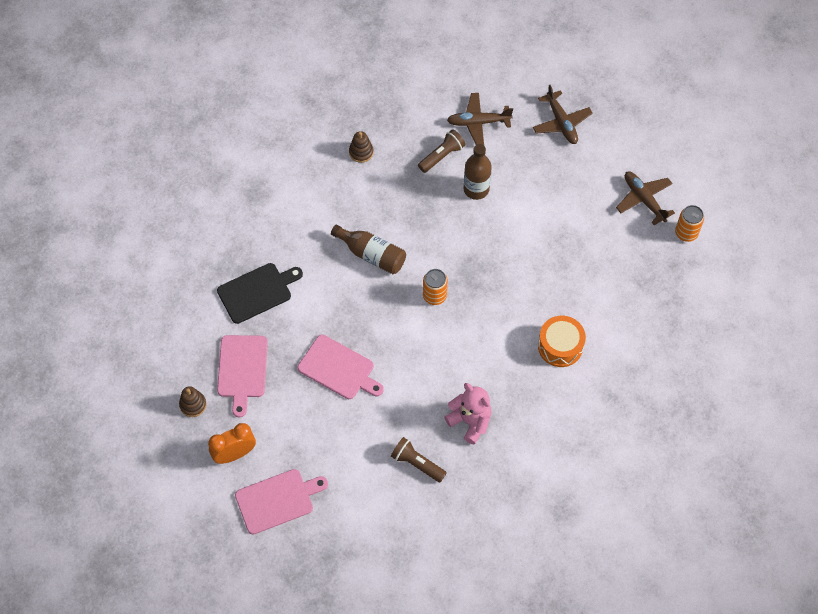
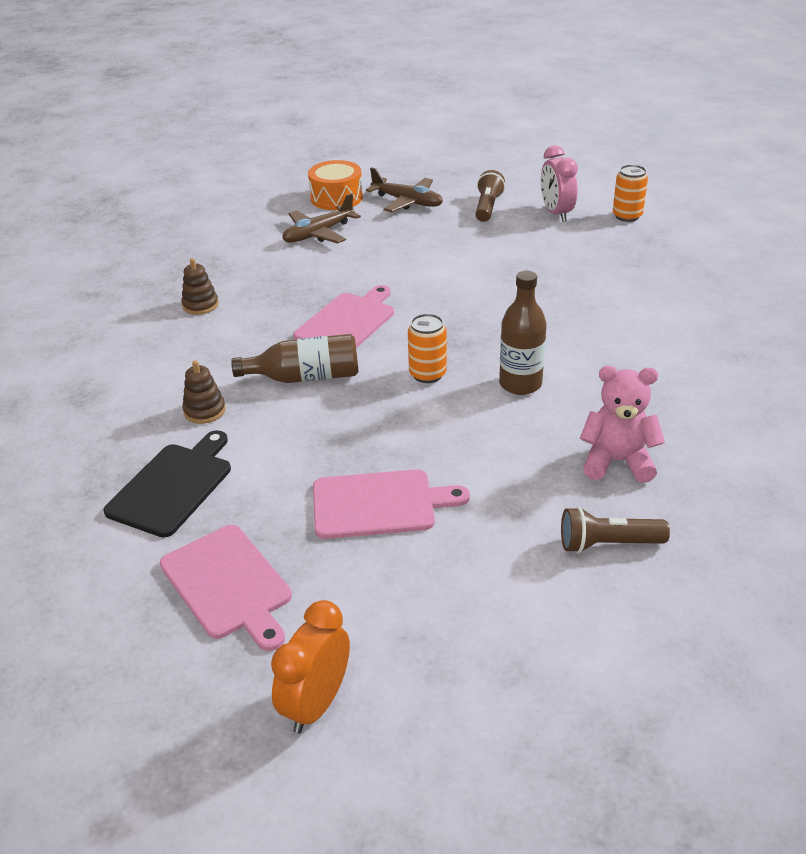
camera: 35 degrees left, 25 degrees down
(193, 405) = (178, 678): brown stacking toy -> brown stacking toy (204, 411)
(277, 500) = (454, 724): pink cutting board -> pink cutting board (347, 322)
(442, 156) = (304, 270): brown flashlight -> brown flashlight (487, 207)
(476, 189) = (373, 276): brown bottle -> brown bottle (520, 384)
(560, 346) = (626, 344): orange drum -> orange drum (336, 198)
(644, 199) = (556, 213): brown plane -> pink clock

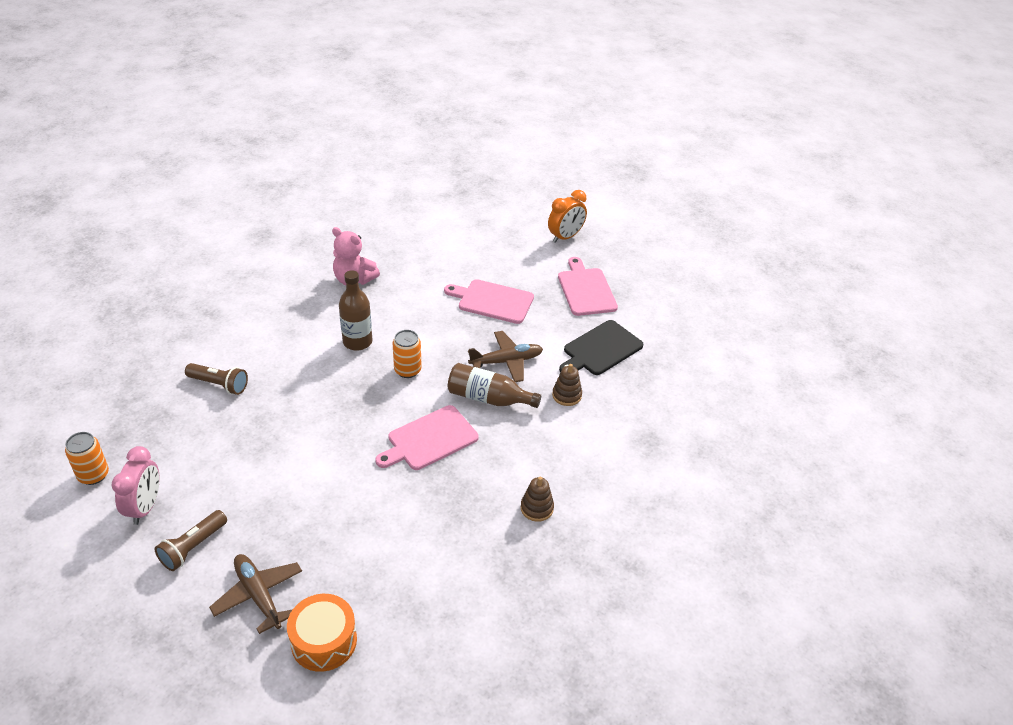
camera: 160 degrees left, 5 degrees up
(318, 234) = (383, 575): brown plane -> brown plane (506, 361)
(608, 544) = (400, 248): brown flashlight -> brown flashlight (219, 385)

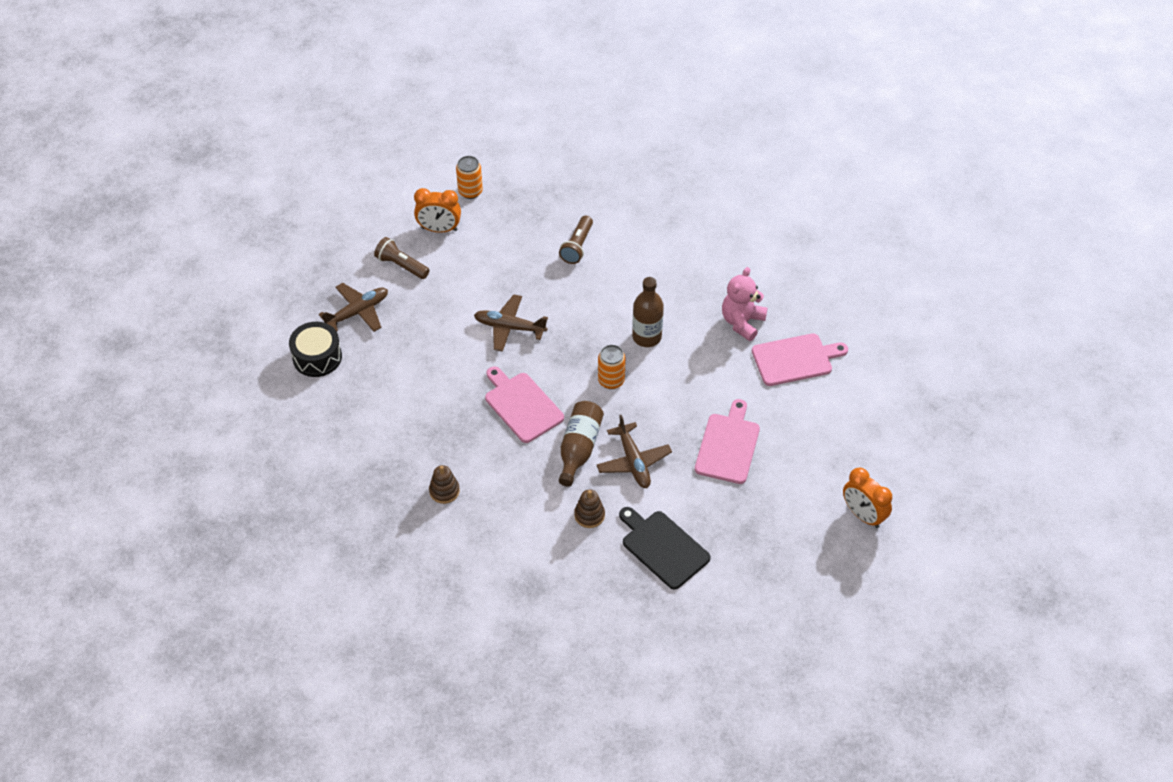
camera: 90 degrees right, 10 degrees up
(145, 507) = (439, 229): pink clock -> orange clock
(320, 446) = (509, 327): none -> brown plane
(324, 641) = (317, 357): orange drum -> black drum
(586, 290) = (763, 535): pink cutting board -> pink cutting board (795, 359)

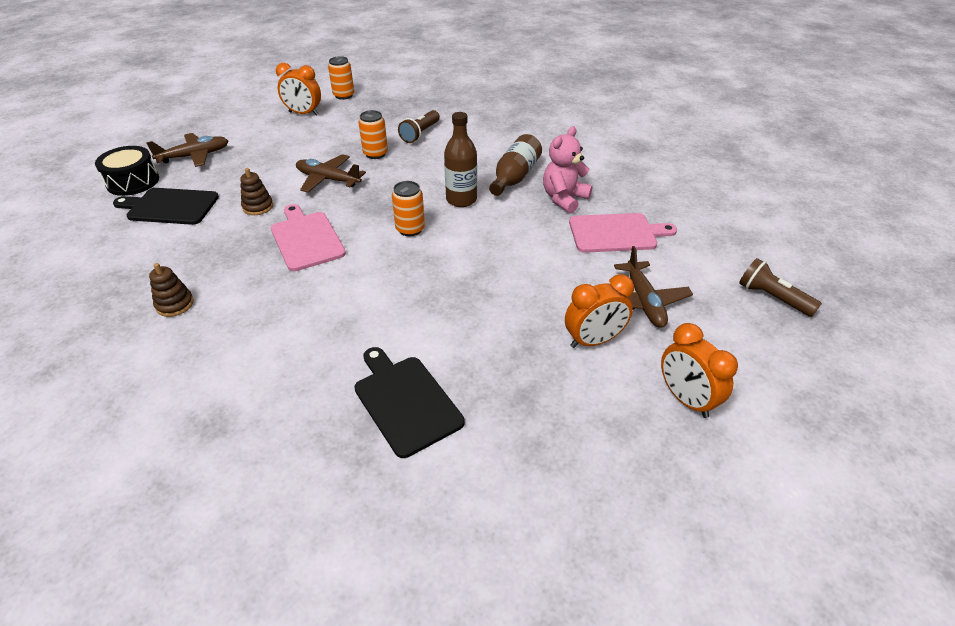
camera: 10 degrees right, 10 degrees down
(374, 384) = (170, 206): none -> black cutting board
(401, 265) = (256, 131): brown flashlight -> brown flashlight (772, 298)
(542, 284) = (375, 154): none -> orange can
(579, 448) = (348, 283): brown bottle -> brown bottle (515, 177)
(589, 515) = (328, 351): brown stacking toy -> brown stacking toy (258, 207)
(633, 462) = (404, 303): brown plane -> brown plane (643, 301)
(728, 446) = (521, 301): pink cutting board -> none
(790, 475) = (593, 341): none -> orange clock

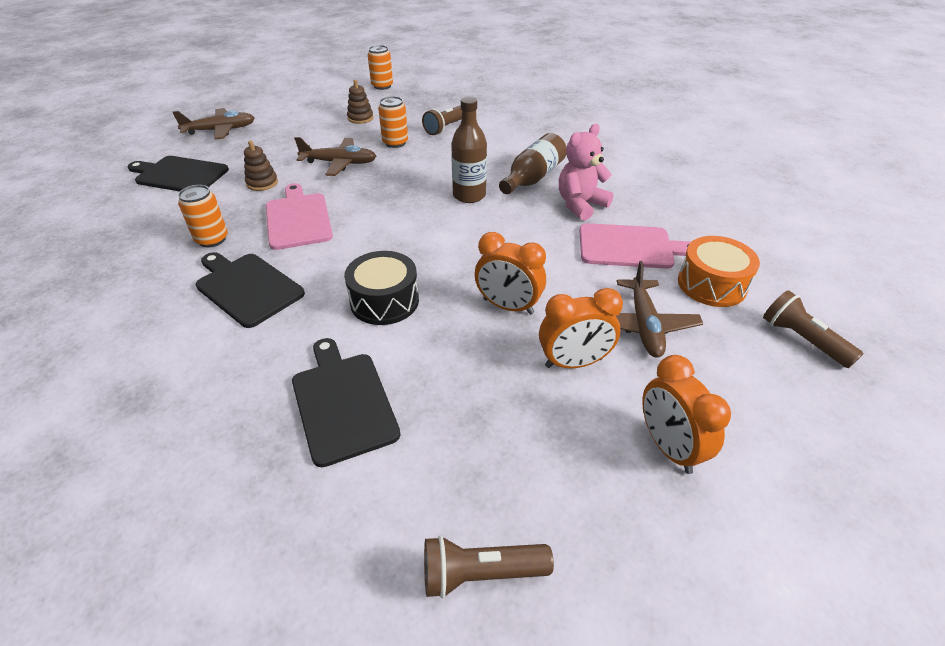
camera: 10 degrees right, 0 degrees up
(133, 182) = (155, 149): black drum -> black drum (384, 301)
(175, 304) = (147, 269): brown stacking toy -> brown stacking toy (360, 118)
(280, 310) = (247, 288): none -> black cutting board
(303, 113) = (337, 99): orange clock -> orange clock (508, 306)
(328, 179) = (339, 163): brown plane -> brown plane turned 150 degrees clockwise
(410, 229) = (406, 220): orange can -> orange can (212, 239)
(563, 520) = (480, 573): none -> brown flashlight
(691, 259) = (711, 284): none -> orange drum

